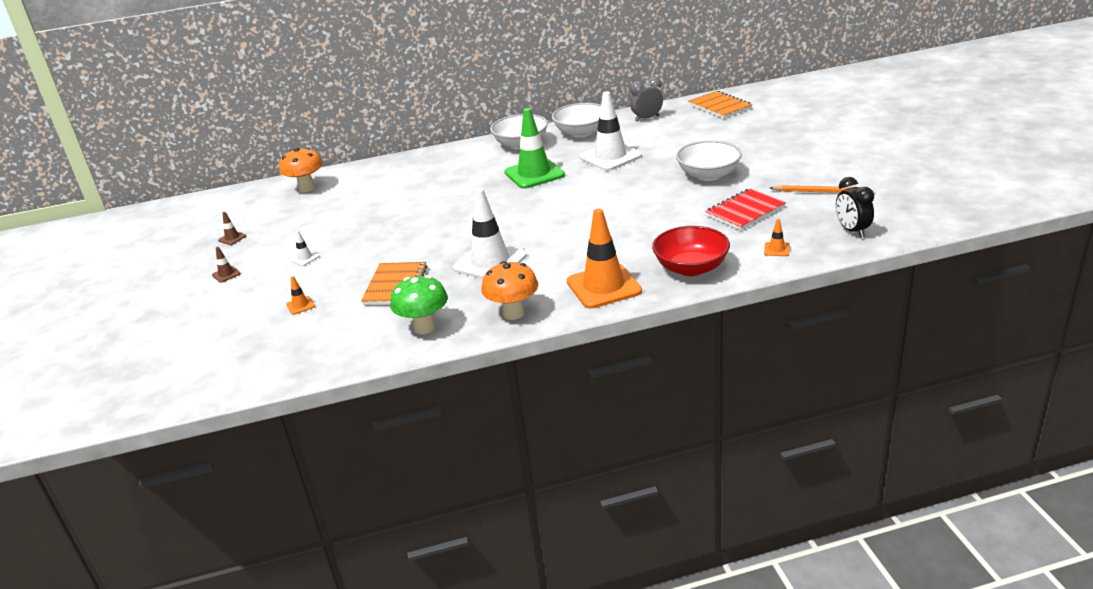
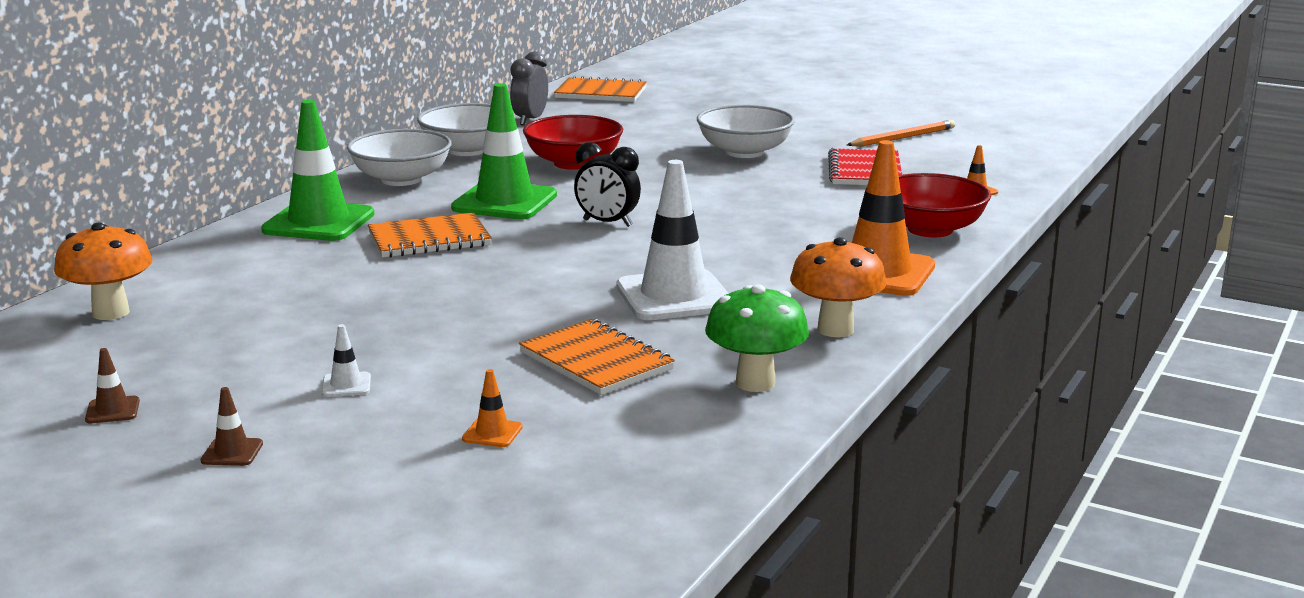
camera: 50 degrees left, 10 degrees down
(446, 162) = (319, 222): none -> green traffic cone
(465, 187) = (429, 239): none -> orange notebook
(610, 157) = (573, 163): white traffic cone -> red bowl
(852, 231) = (1007, 159): black clock -> black clock (607, 223)

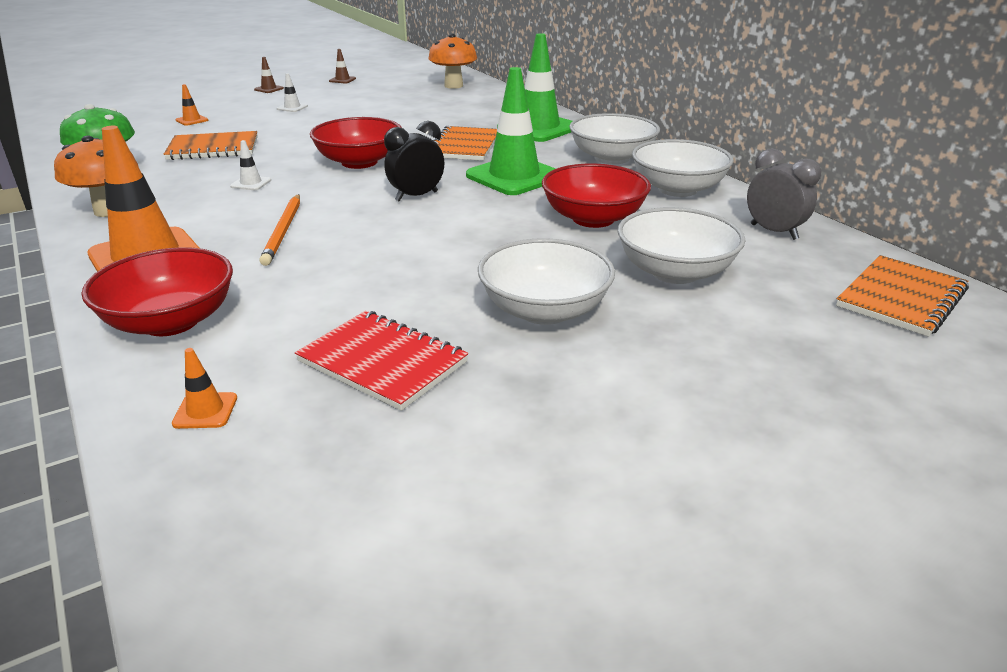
camera: 120 degrees right, 10 degrees up
(544, 270) = (359, 162): none -> red bowl
(639, 134) = (675, 272): none -> white bowl
(674, 296) = (251, 183): white traffic cone -> white traffic cone, size x0.41
(902, 138) = (484, 468): orange pencil -> orange pencil (283, 231)

